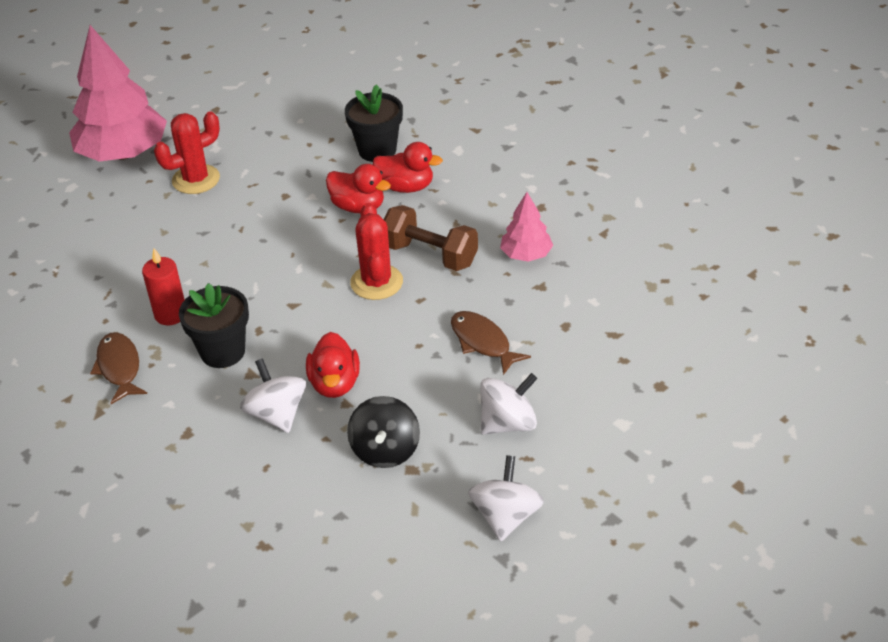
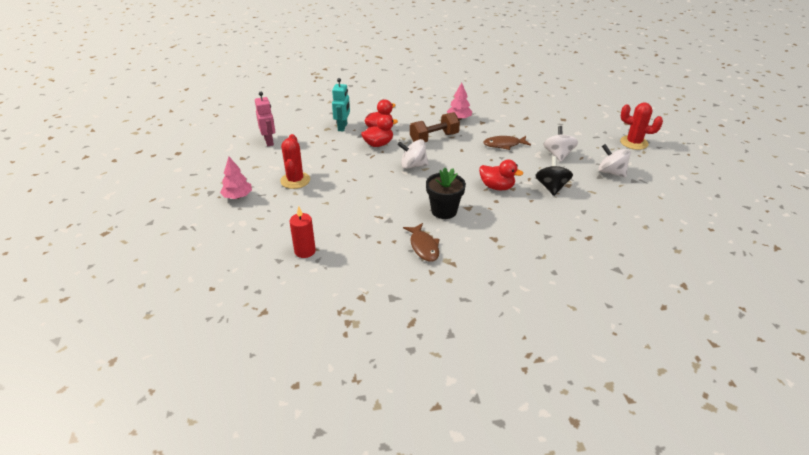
camera: 60 degrees left, 5 degrees down
(119, 367) = (423, 247): brown fish -> brown fish turned 120 degrees counterclockwise
(123, 153) = (238, 196): pink tree -> pink tree, size x0.49
(171, 314) = (398, 219): red candle -> red candle (305, 251)
(275, 108) = (269, 142): none -> pink robot
(277, 414) = (503, 208): white spinning top -> white spinning top (413, 165)
(376, 282) = (438, 156): red cactus -> red cactus (634, 143)
(377, 150) = (343, 127): black flower pot -> turquoise robot
(385, 450) = (551, 187): black spinning top -> black spinning top turned 120 degrees counterclockwise

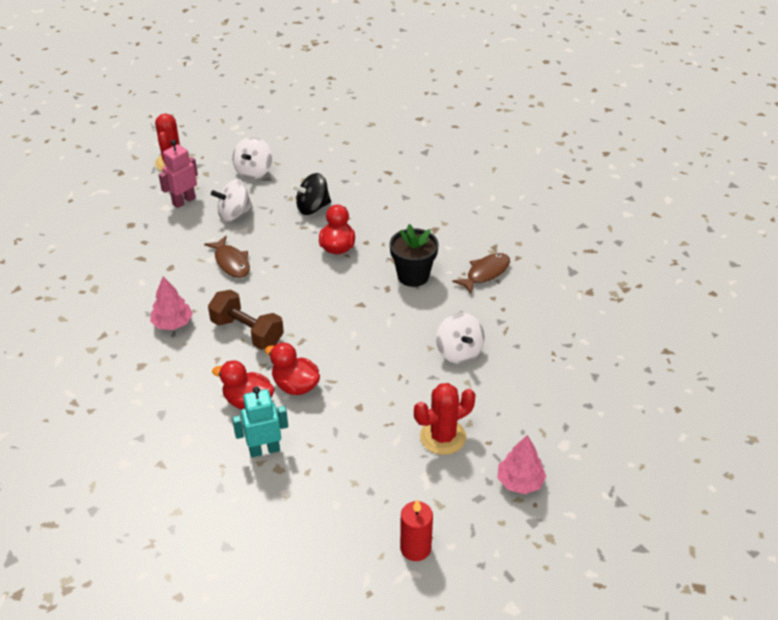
camera: 115 degrees left, 5 degrees up
(269, 142) = (360, 527): pink robot -> pink robot (183, 201)
(305, 251) = (564, 360): red candle -> red candle (415, 548)
(413, 165) = (332, 331): white spinning top -> white spinning top (459, 352)

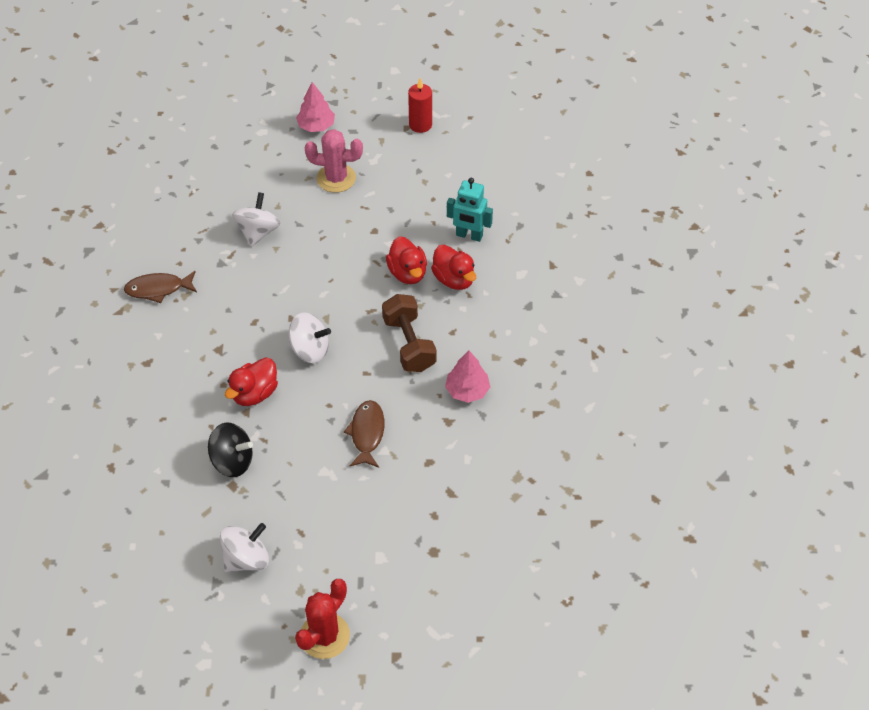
camera: 145 degrees left, 10 degrees up
(183, 201) = (355, 555): pink robot -> none
(234, 214) = (317, 501): white spinning top -> white spinning top (310, 350)
(413, 276) = (220, 321): black flower pot -> none
(443, 437) = (336, 178): red cactus -> pink cactus

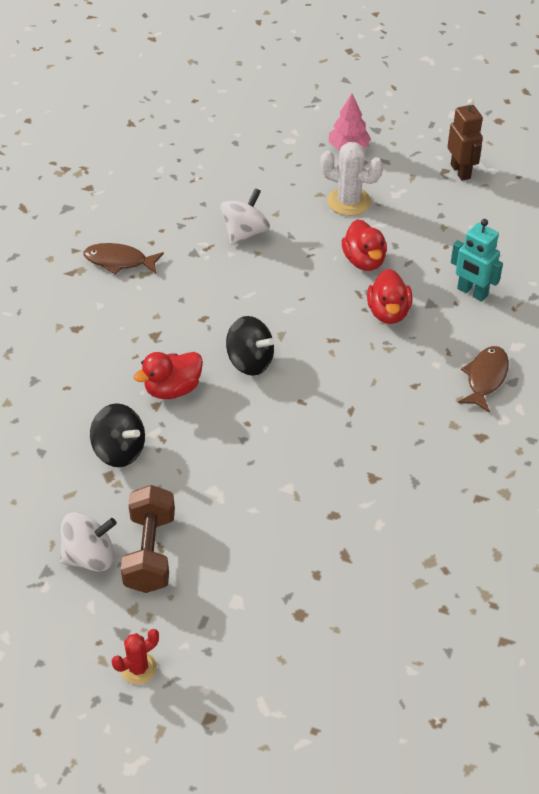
camera: 20 degrees right, 5 degrees down
(310, 350) = (250, 362): white spinning top -> black spinning top
(324, 636) = (138, 668): red cactus -> red cactus, size x0.60
(336, 178) = (349, 201): pink cactus -> white cactus
(367, 433) = (276, 464): brown fish -> brown fish (485, 378)
(409, 344) = (361, 385): brown dumbbell -> brown dumbbell (150, 552)
(420, 125) = (460, 171): red candle -> brown robot
(454, 279) = (437, 332): red duck -> red duck (364, 261)
(467, 390) = (407, 451): pink tree -> none

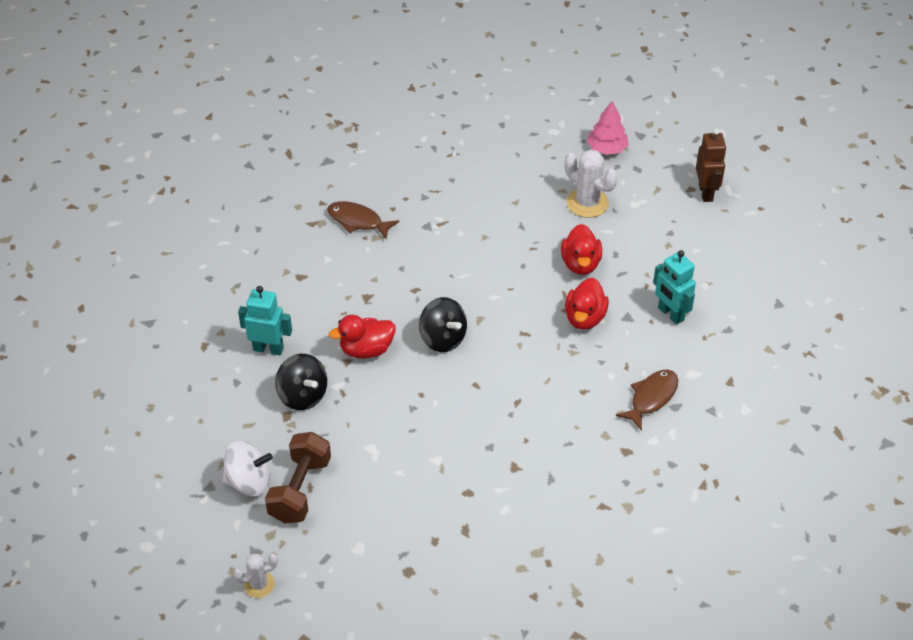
camera: 15 degrees right, 0 degrees up
(65, 409) = (268, 349): none -> turquoise robot
(138, 668) = (259, 584): red cactus -> white cactus
(245, 233) = (480, 215): white spinning top -> none

